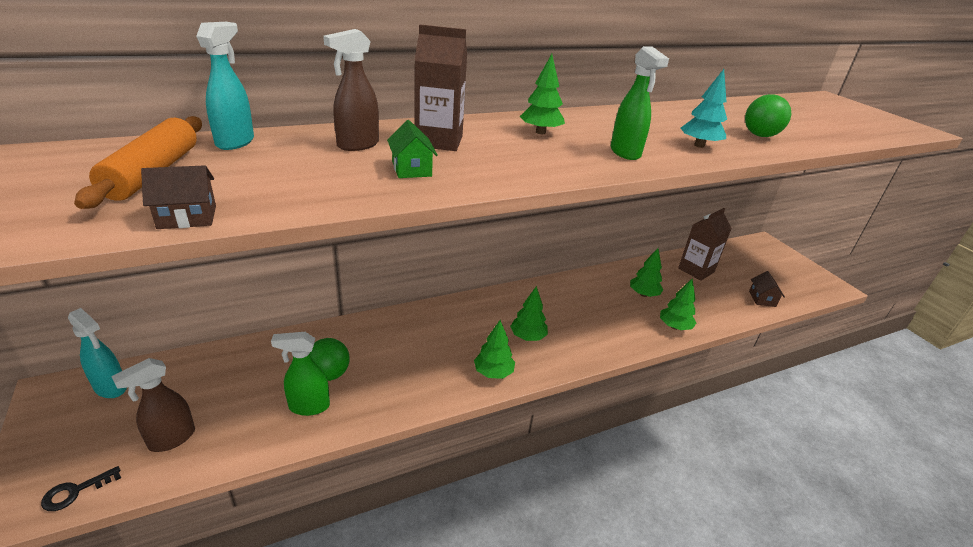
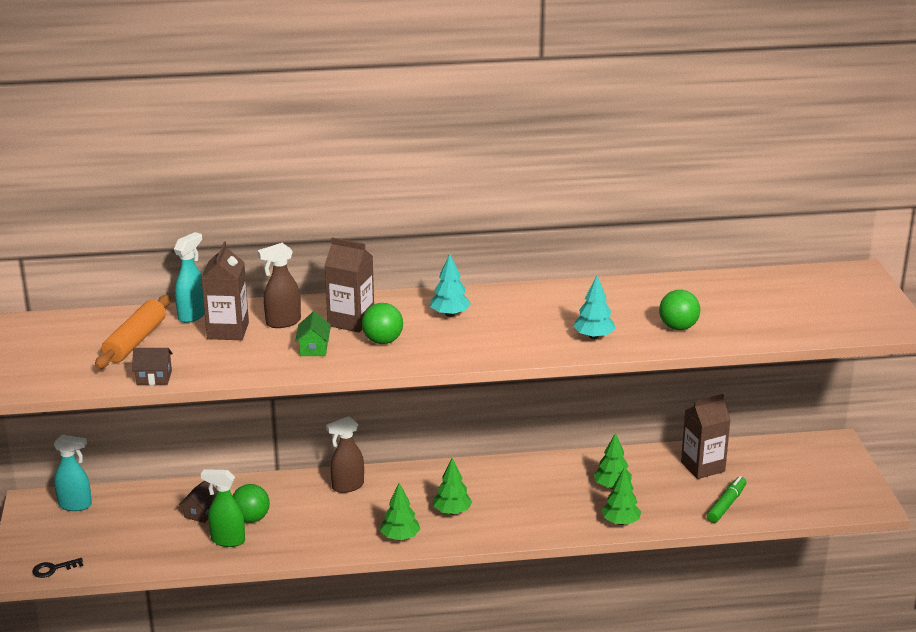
camera: 20 degrees right, 5 degrees down
(111, 388) = (75, 505): turquoise spray bottle -> turquoise spray bottle turned 45 degrees counterclockwise
(171, 439) = (119, 547): brown spray bottle -> brown spray bottle (347, 486)
(289, 156) = (228, 331): none -> brown carton
(490, 158) = (383, 341): none -> green ball
(540, 132) = (450, 314): green tree -> turquoise tree
(625, 153) = (509, 342): green spray bottle -> none
(739, 300) = (726, 505): none -> green marker
(762, 299) = (758, 507): brown house -> brown house (201, 512)

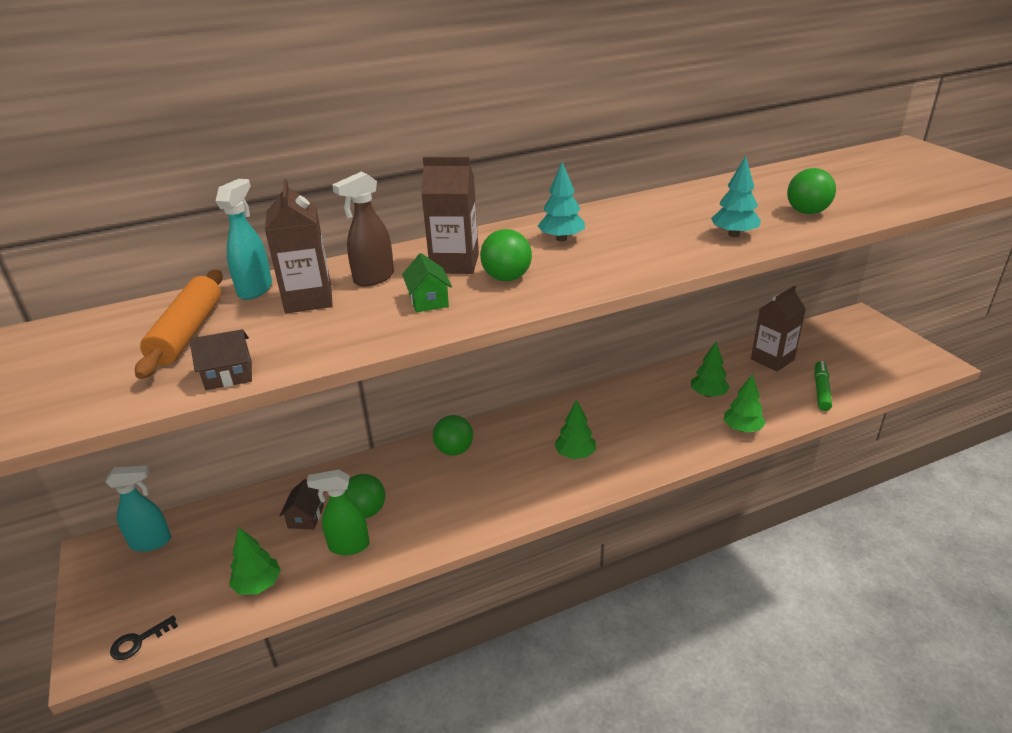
camera: 15 degrees left, 5 degrees up
(347, 486) = (454, 450): brown spray bottle -> green ball
(400, 537) = (538, 496): green tree -> green tree (258, 585)

